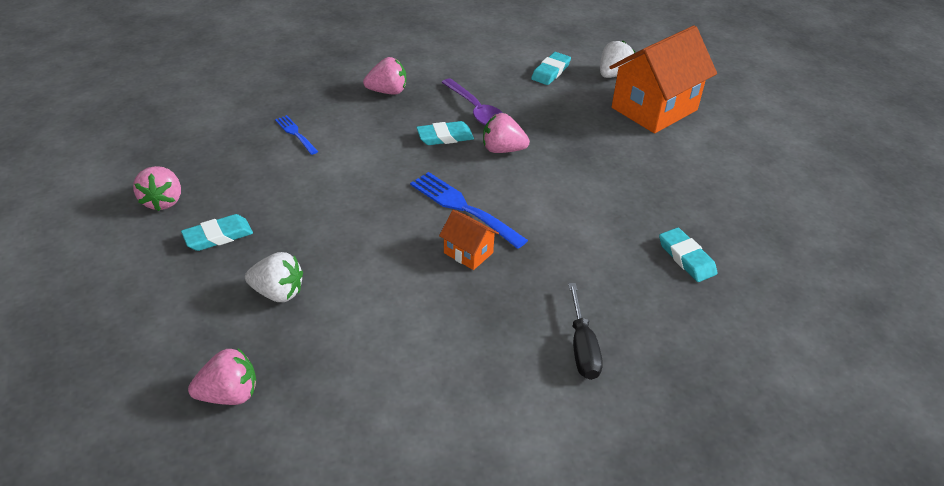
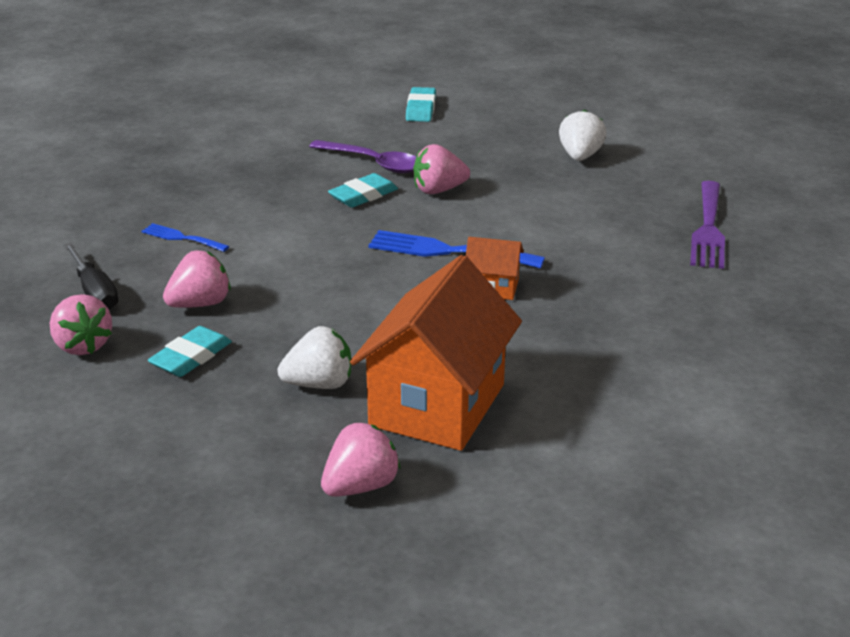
camera: 25 degrees left, 10 degrees down
(387, 91) = (252, 171): pink strawberry -> pink strawberry (200, 304)
(582, 348) = (681, 328): black screwdriver -> black screwdriver (95, 292)
(613, 74) = (490, 96): white strawberry -> white strawberry (580, 156)
(654, 109) = (560, 115): orange house -> orange house (437, 405)
(686, 258) = (708, 229): turquoise eraser -> purple fork

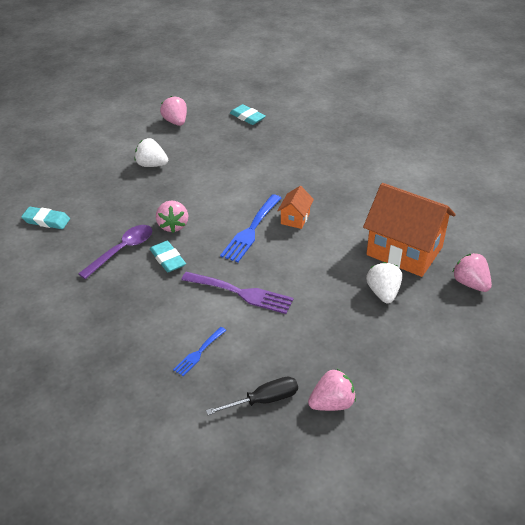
camera: 80 degrees left, 10 degrees up
(191, 357) = (351, 347): turquoise eraser -> turquoise eraser (247, 117)
(200, 304) = (290, 343): pink strawberry -> pink strawberry (176, 122)
(708, 229) = (252, 138): purple fork -> purple fork (241, 293)

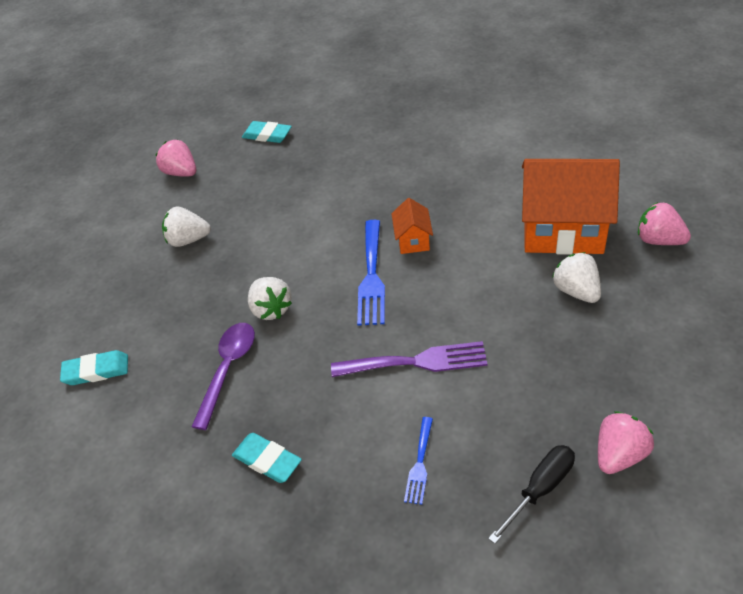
camera: 20 degrees left, 5 degrees up
(168, 259) = (295, 356): turquoise eraser -> turquoise eraser (267, 460)
(173, 225) = (271, 309): pink strawberry -> white strawberry

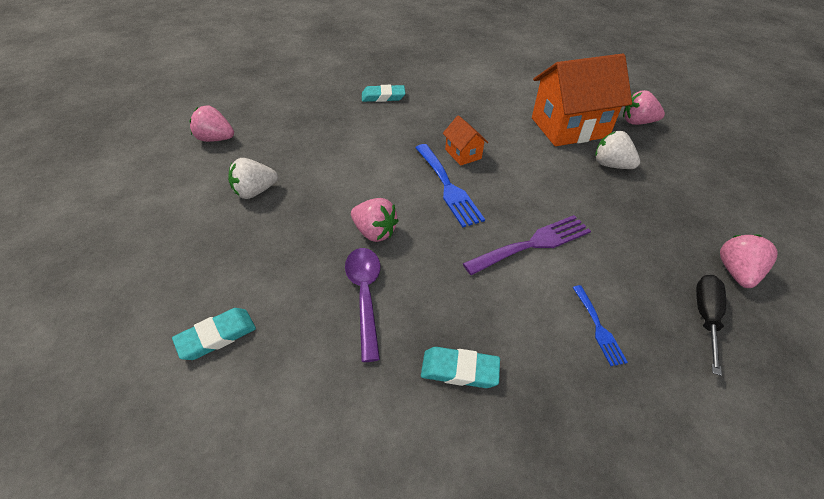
camera: 30 degrees left, 0 degrees up
(267, 135) = (284, 99): turquoise eraser -> turquoise eraser (383, 96)
(271, 309) = (374, 232): white strawberry -> pink strawberry

